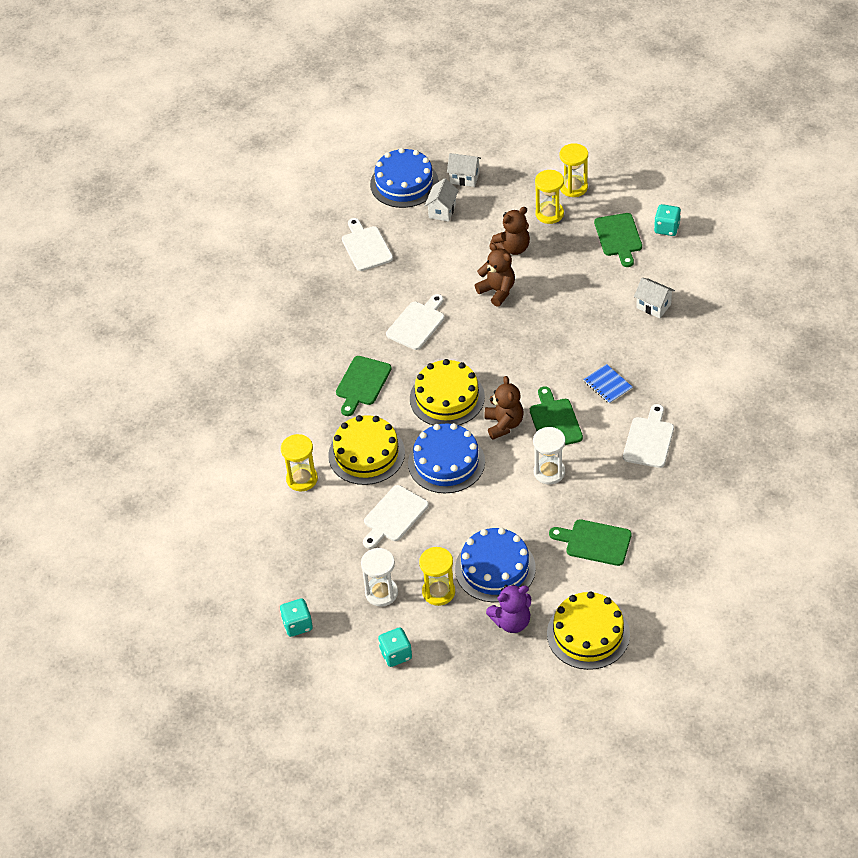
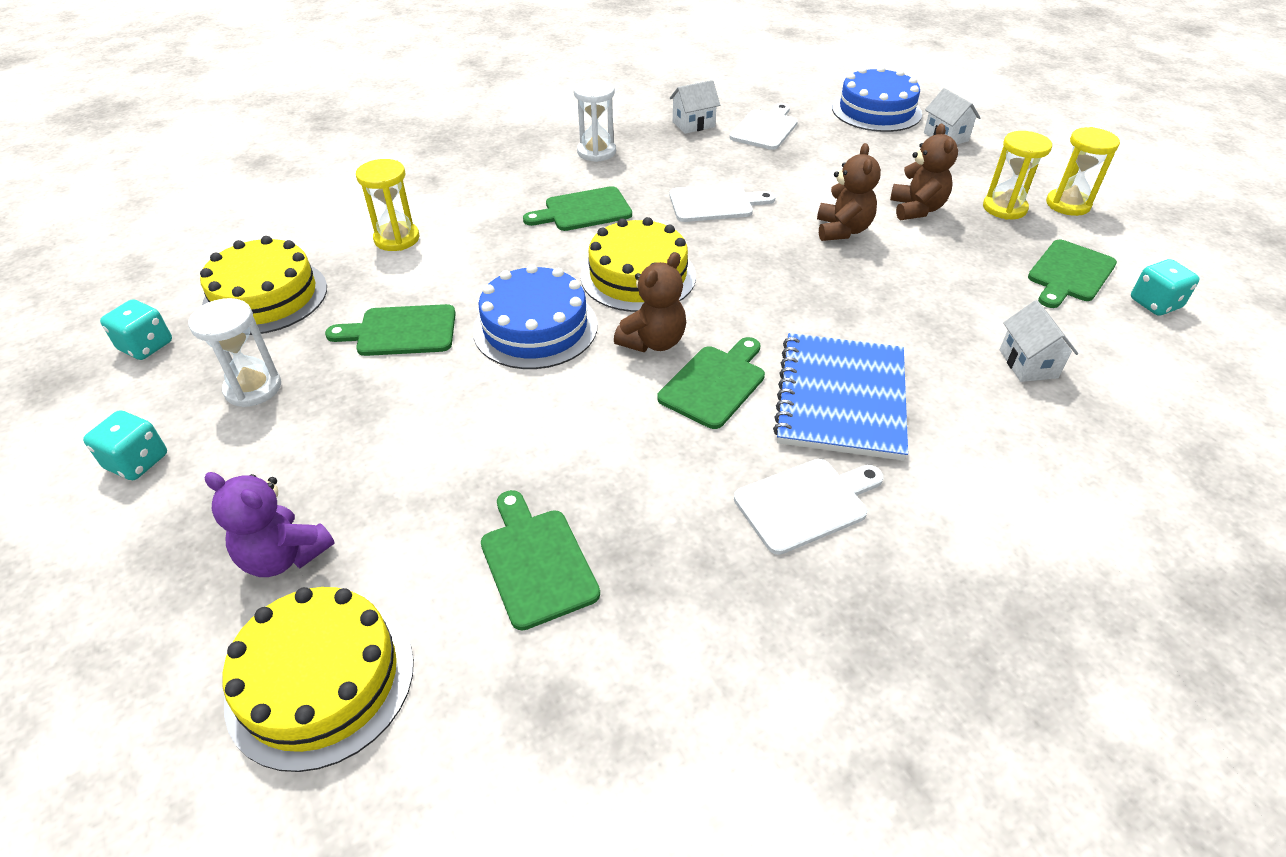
camera: 45 degrees right, 5 degrees down
(366, 454) = (482, 262): yellow cake -> yellow cake (265, 296)
(394, 516) = (401, 331): white cutting board -> green cutting board
(438, 592) = (293, 441): yellow hourglass -> none
(442, 211) = (883, 145): white house -> white house (693, 124)
(495, 568) = (384, 475): blue cake -> none
(513, 248) = (916, 209): brown teddy bear -> brown teddy bear turned 105 degrees counterclockwise
(549, 472) = (621, 429): white hourglass -> white hourglass (596, 152)
(607, 385) = (841, 398): blue notebook -> blue notebook, size x2.14

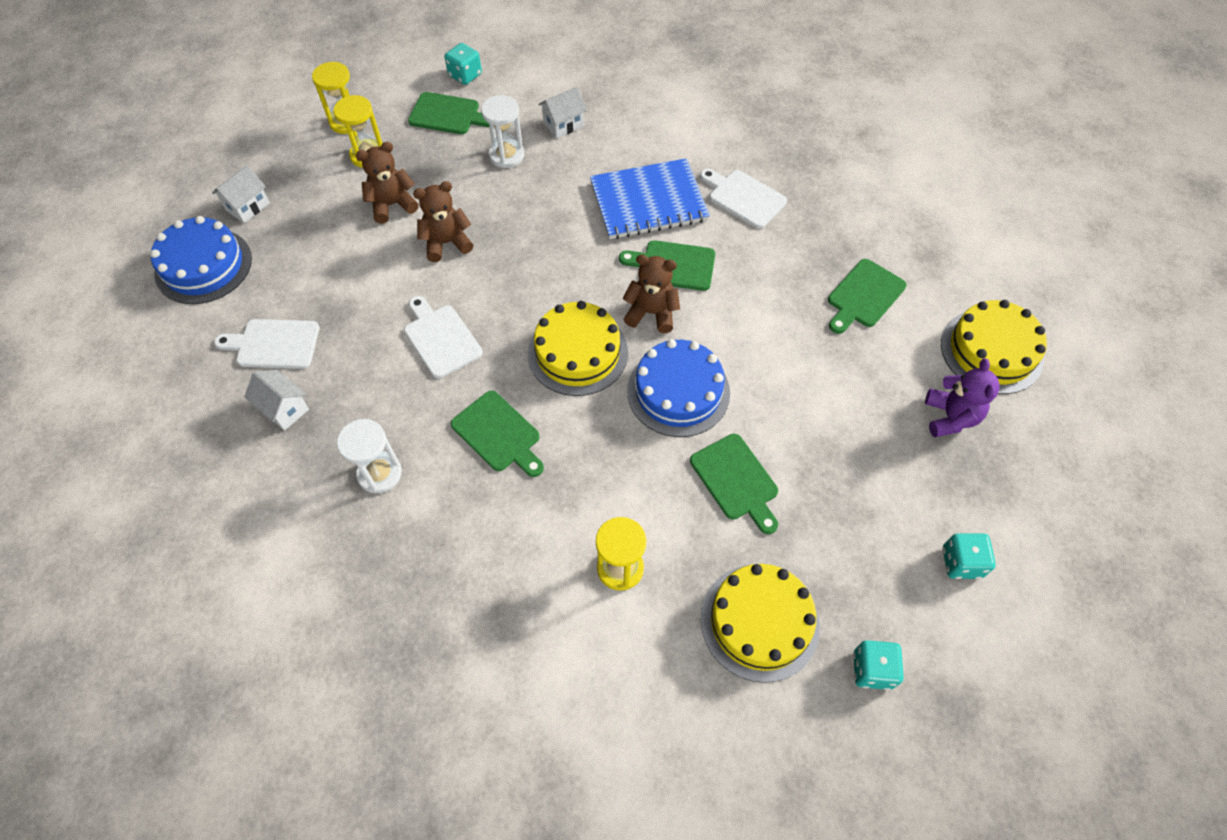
camera: 115 degrees left, 15 degrees up
(253, 388) = (855, 542): white hourglass -> white hourglass (506, 155)

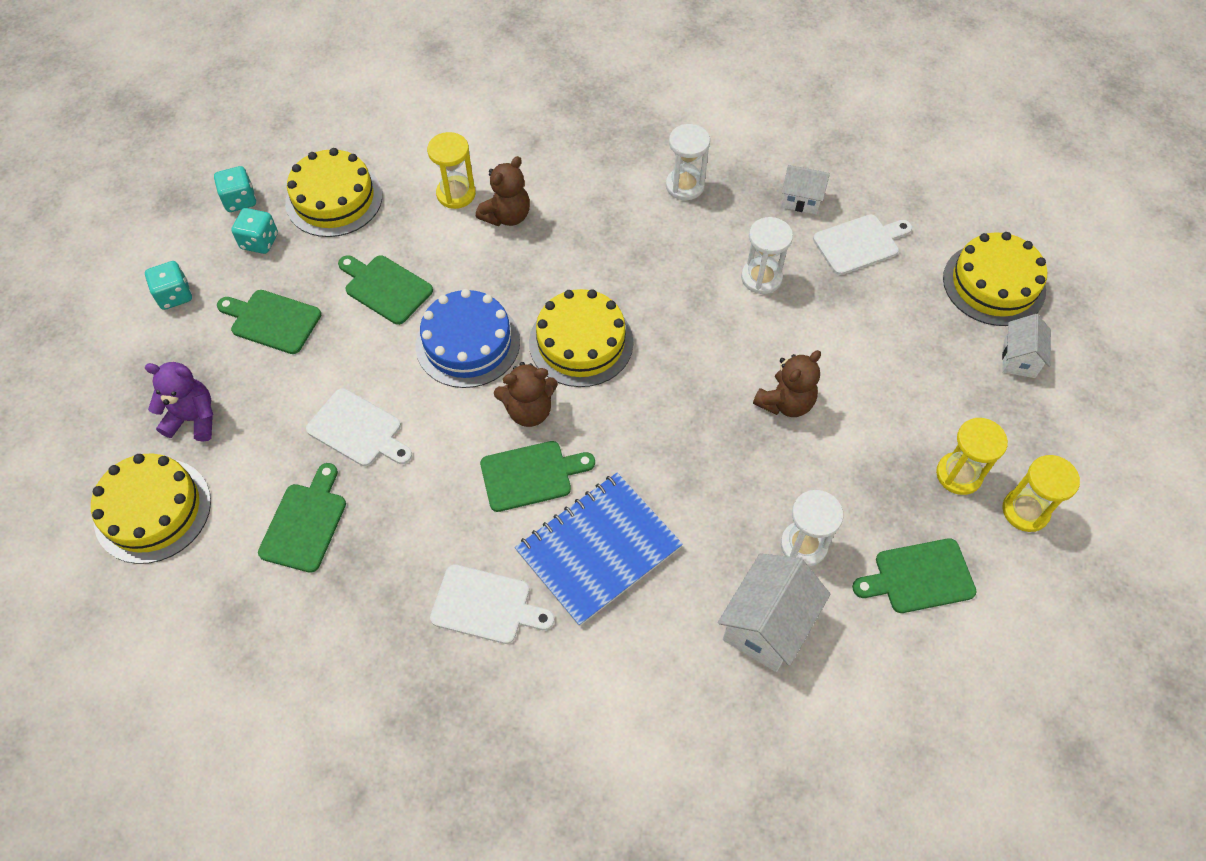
camera: 155 degrees right, 0 degrees up
(203, 266) = (994, 284): blue cake -> yellow cake
(384, 348) = (761, 278): none -> white hourglass
(392, 205) = (877, 423): brown teddy bear -> brown teddy bear (507, 216)
(441, 338) = (717, 305): white cutting board -> white cutting board (358, 430)
(465, 75) = (950, 656): turquoise dice -> turquoise dice (259, 241)
(498, 434) = (609, 248): green cutting board -> green cutting board (272, 321)
(563, 125) = (767, 625): white house -> white house, size x1.65
(950, 417) = (193, 419): purple teddy bear -> purple teddy bear turned 120 degrees clockwise

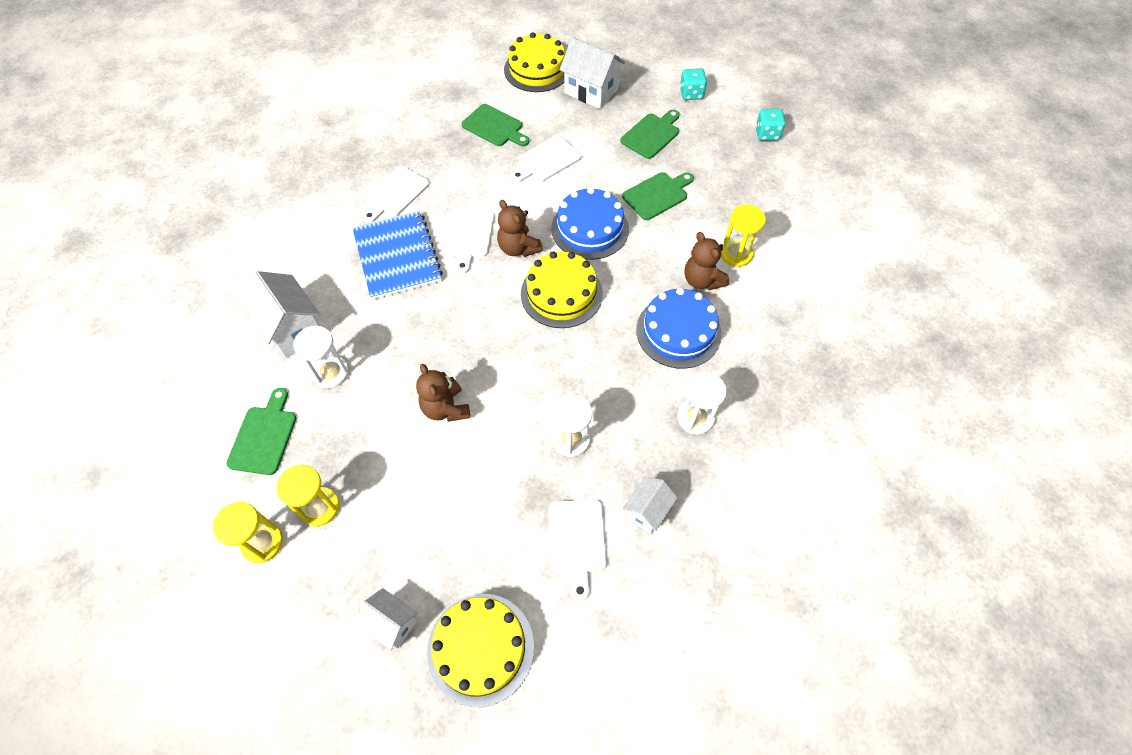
camera: 110 degrees right, 0 degrees up
(193, 419) = (591, 91): purple teddy bear -> white house
(259, 241) = (724, 138): turquoise dice -> none
(334, 199) = (752, 182): yellow cake -> none
(529, 410) = (518, 248): brown teddy bear -> brown teddy bear turned 45 degrees counterclockwise
(531, 475) = (469, 236): green cutting board -> white cutting board
(586, 221) = (678, 331): none -> blue cake

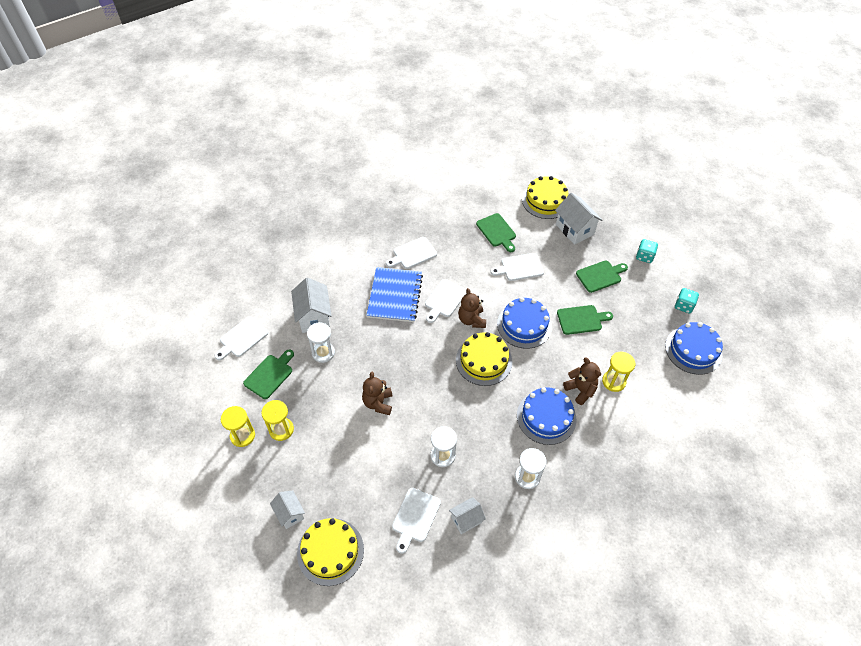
camera: 25 degrees right, 5 degrees down
(194, 402) = (242, 338): none -> white cutting board
(702, 280) = (580, 390): brown teddy bear -> brown teddy bear turned 150 degrees clockwise
(806, 180) = (693, 350): none -> blue cake

